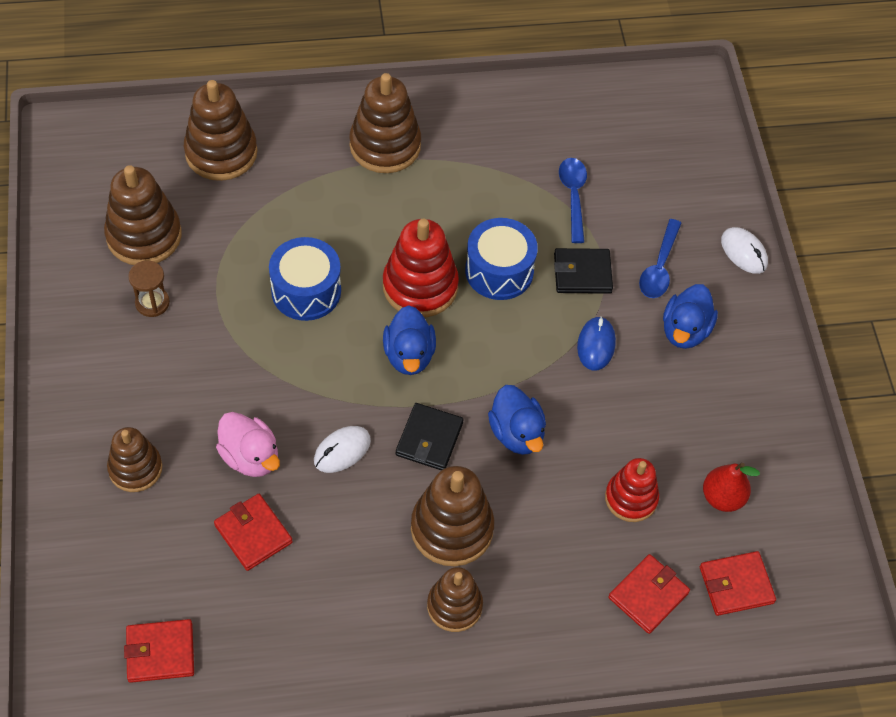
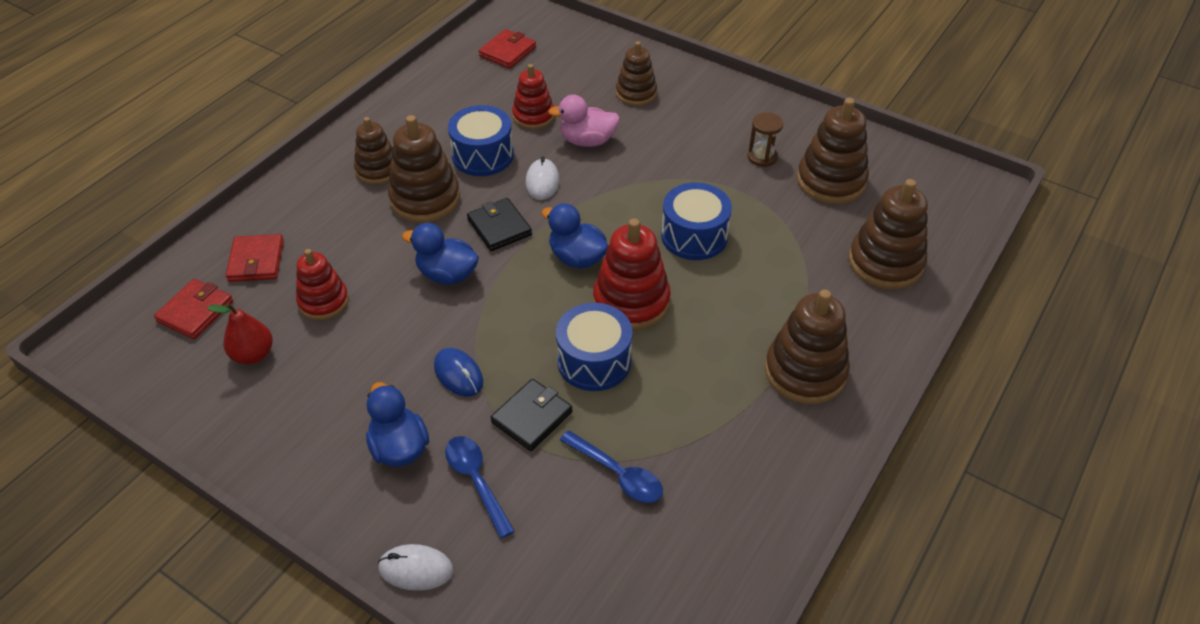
camera: 135 degrees right, 10 degrees down
(253, 534) = (533, 116): red wallet -> red stacking toy
(351, 530) = (483, 155): none -> blue drum

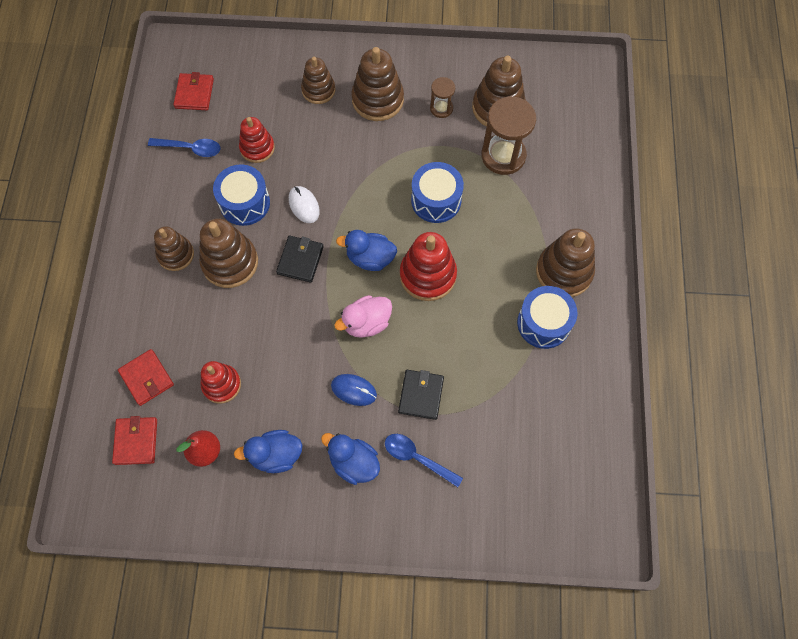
camera: 30 degrees left, 20 degrees up
(416, 569) = (421, 535): white mouse -> none
(447, 274) = (291, 318): blue duck -> blue duck (275, 455)
(499, 227) = (300, 260): black wallet -> black wallet turned 75 degrees clockwise
(587, 141) = (312, 152): pink duck -> pink duck (366, 323)
(594, 361) = (433, 333): blue drum -> blue drum (543, 323)
(617, 474) = (497, 405): blue spoon -> blue spoon (190, 148)
(806, 227) = (503, 156): none -> brown hourglass
(885, 262) = (567, 161): brown stacking toy -> brown stacking toy (377, 99)

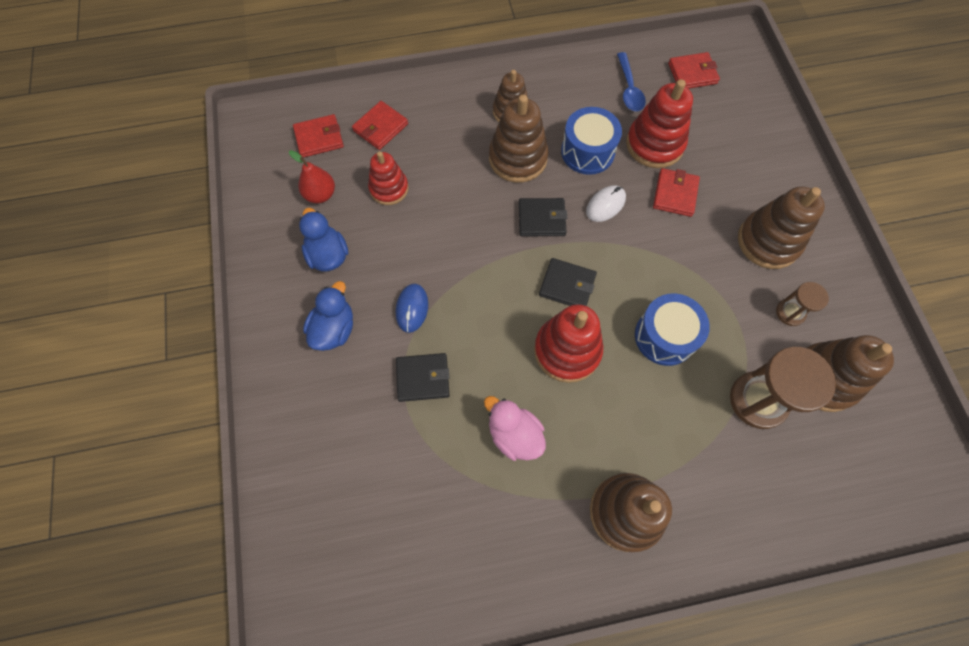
camera: 75 degrees right, 0 degrees up
(257, 148) = (654, 144): red stacking toy -> red stacking toy, size x1.53
(312, 149) = (675, 194): none -> red wallet
(318, 90) = (751, 180): brown stacking toy -> none
(366, 323) = (490, 301): pink duck -> pink duck (514, 435)
(370, 258) = (567, 285): blue duck -> black wallet
(417, 458) = (351, 392): blue spoon -> none
(543, 323) = (549, 500): blue drum -> none

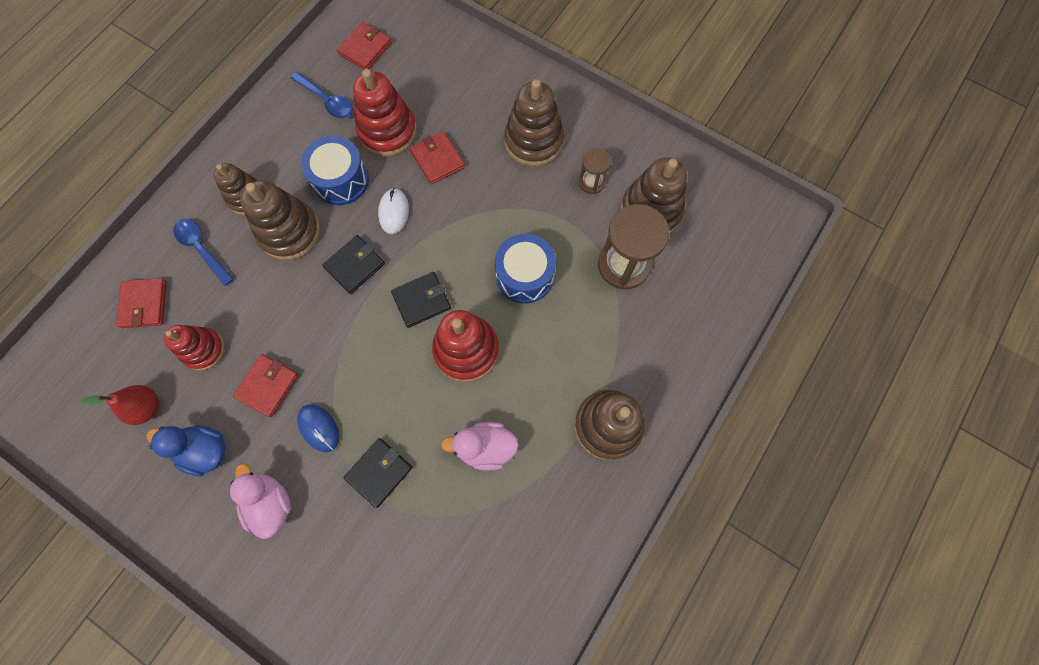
camera: 45 degrees left, 5 degrees up
(319, 138) = (95, 360): red wallet -> red wallet (268, 386)
(334, 329) = (271, 503): blue duck -> pink duck
(449, 122) = (202, 249): none -> blue spoon

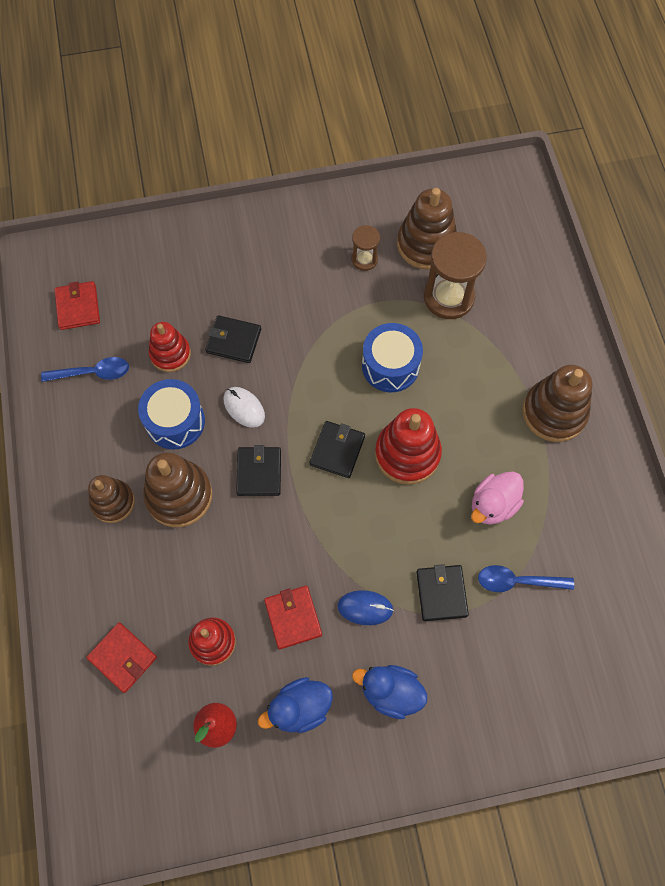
camera: 45 degrees left, 5 degrees down
(202, 249) = (122, 573): blue spoon -> blue spoon (518, 581)
(271, 503) = (390, 692): pink duck -> blue duck
(387, 131) = (170, 354): red stacking toy -> red stacking toy, size x0.65
(437, 159) = (233, 341): red wallet -> black wallet
(533, 141) = (290, 266): brown stacking toy -> none

